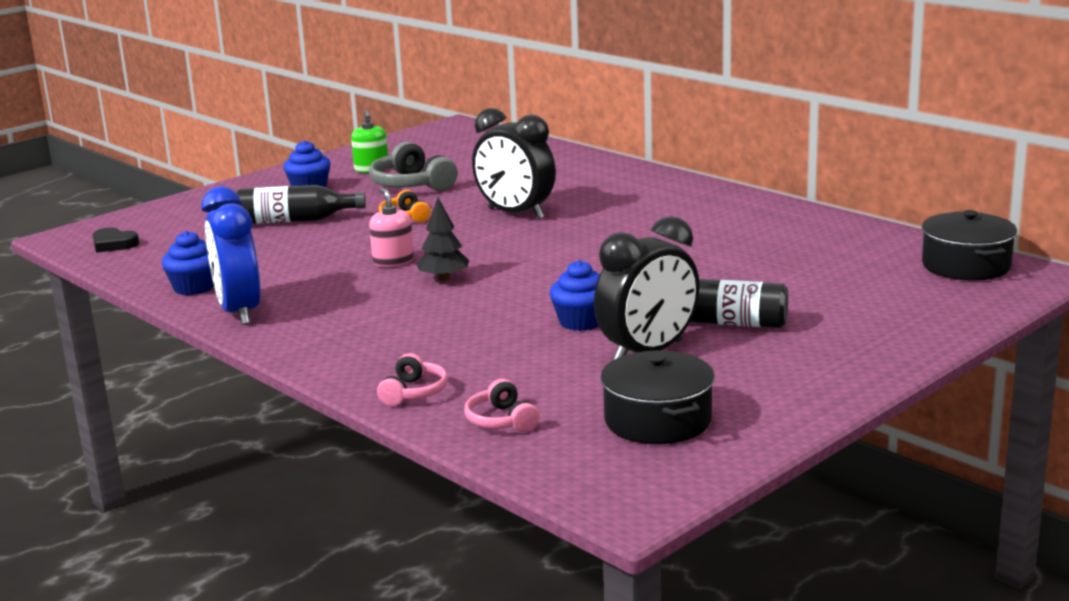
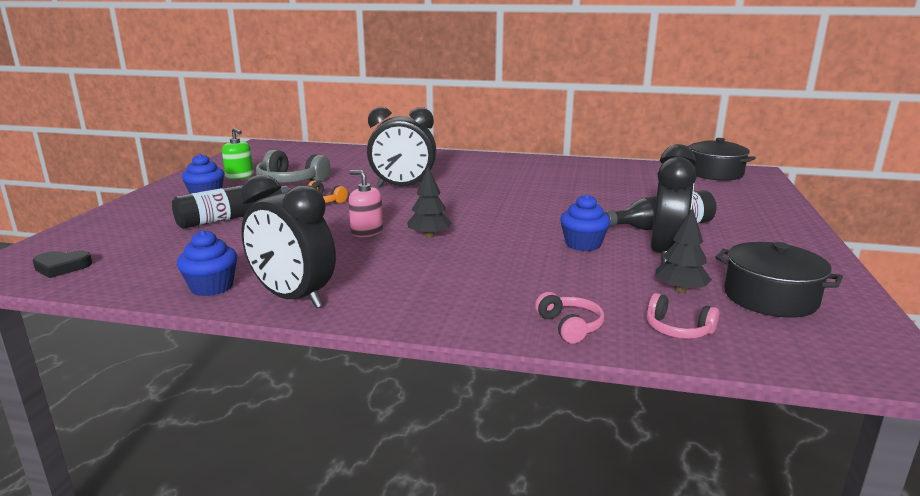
camera: 35 degrees left, 0 degrees up
(239, 312) = (293, 298): blue clock -> black clock
(581, 390) = (680, 290): none -> black tree

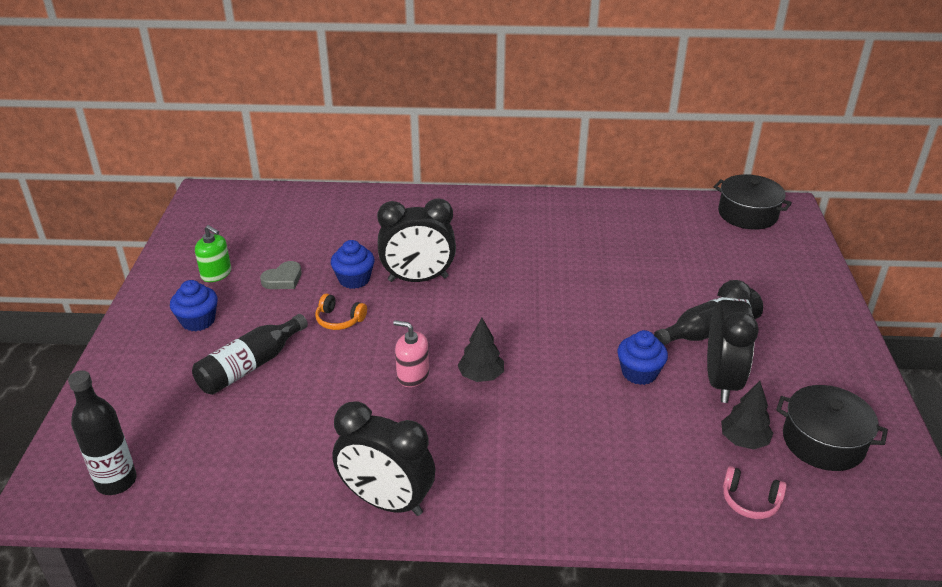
camera: 10 degrees left, 15 degrees up
(62, 267) = (116, 481): black heart -> black bottle
(211, 287) = (296, 495): blue cupcake -> blue cupcake (354, 279)
(291, 181) = (283, 279): grey headphones -> grey heart
(570, 326) = (657, 510): pink headphones -> none

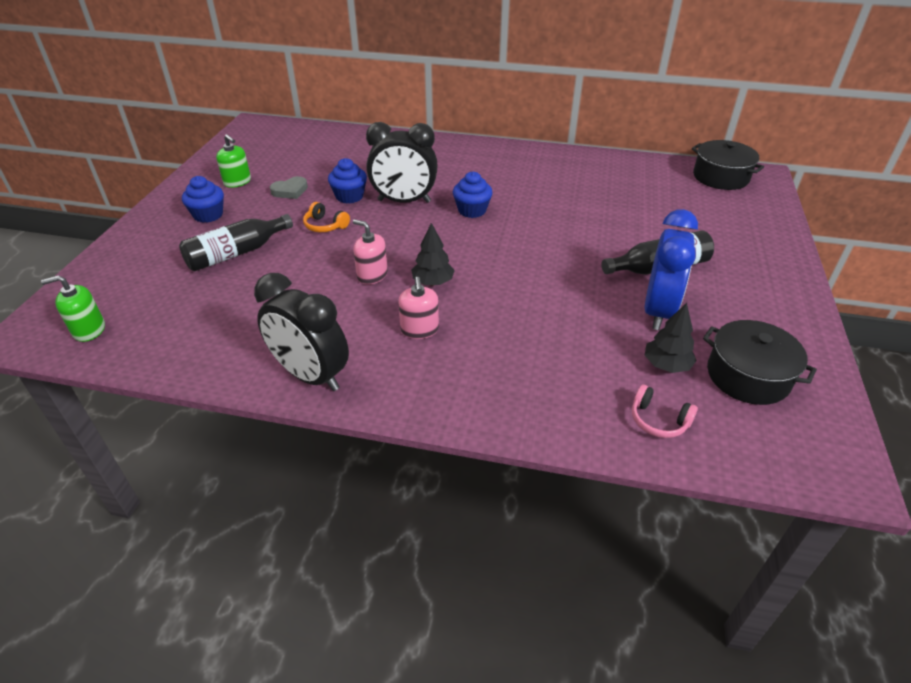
camera: 10 degrees right, 5 degrees up
(116, 481) = (89, 330): black bottle -> green soap dispenser
(484, 433) = (419, 330): none -> pink soap dispenser
(639, 373) = (580, 295): blue cupcake -> blue cupcake (472, 210)
(721, 381) = (658, 311): black clock -> blue clock

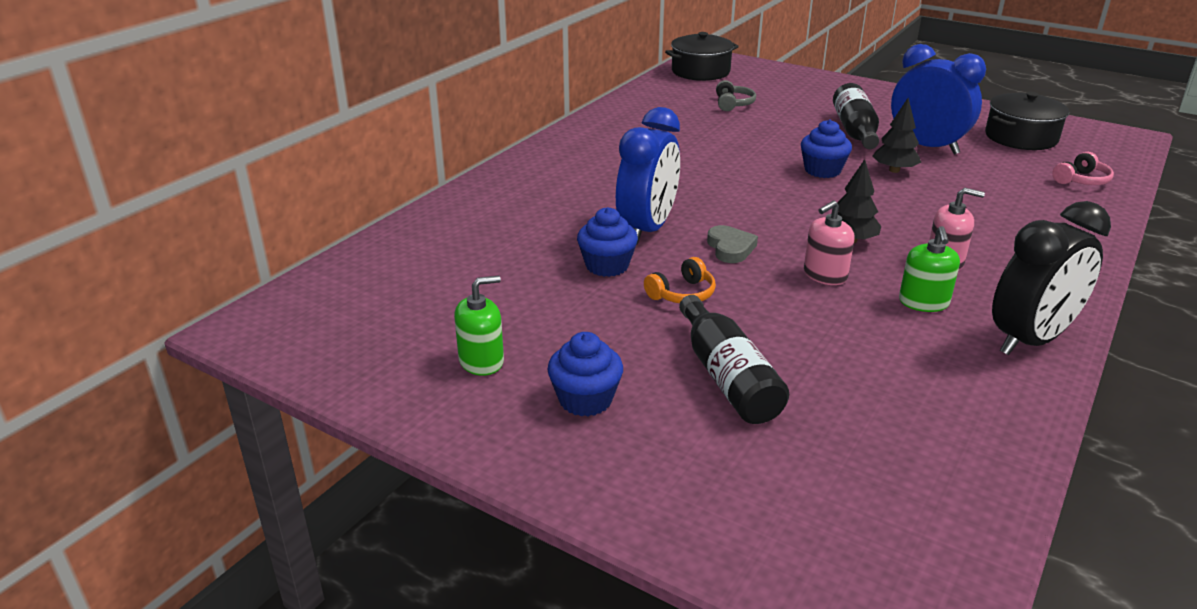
camera: 70 degrees left, 10 degrees down
(89, 330) = (917, 545): green soap dispenser -> green soap dispenser (923, 302)
(290, 191) = (554, 312): grey heart -> grey heart (730, 248)
(404, 201) = (647, 229): black clock -> blue clock
(472, 210) = (697, 192): blue cupcake -> blue cupcake (822, 170)
(659, 201) = (733, 104): none -> grey headphones
(666, 365) = (1007, 161): black tree -> black tree (894, 170)

